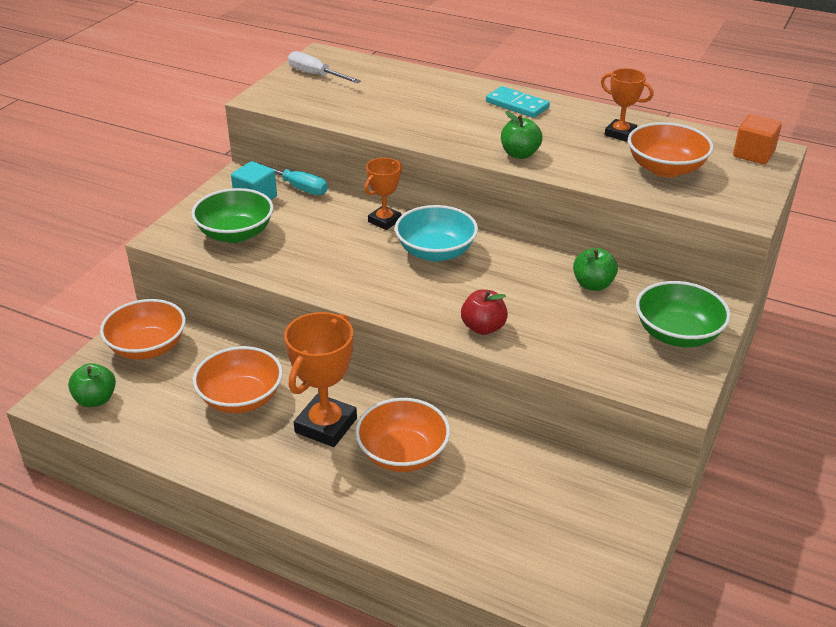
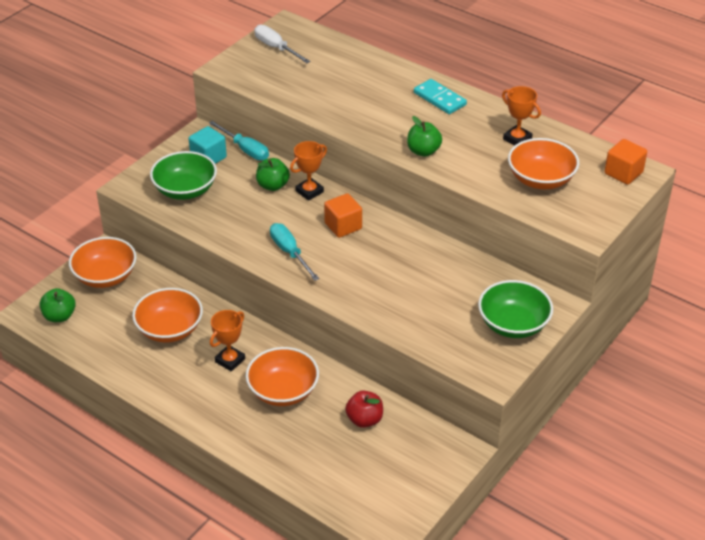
camera: 10 degrees right, 5 degrees up
(326, 425) = (230, 360): orange trophy -> orange trophy, size x0.60
(381, 286) = (290, 252): none -> turquoise screwdriver
(435, 252) = (343, 226): turquoise bowl -> orange cube
(483, 328) = (360, 299): red apple -> red apple (364, 420)
(593, 285) = (462, 272): green apple -> green apple (273, 185)

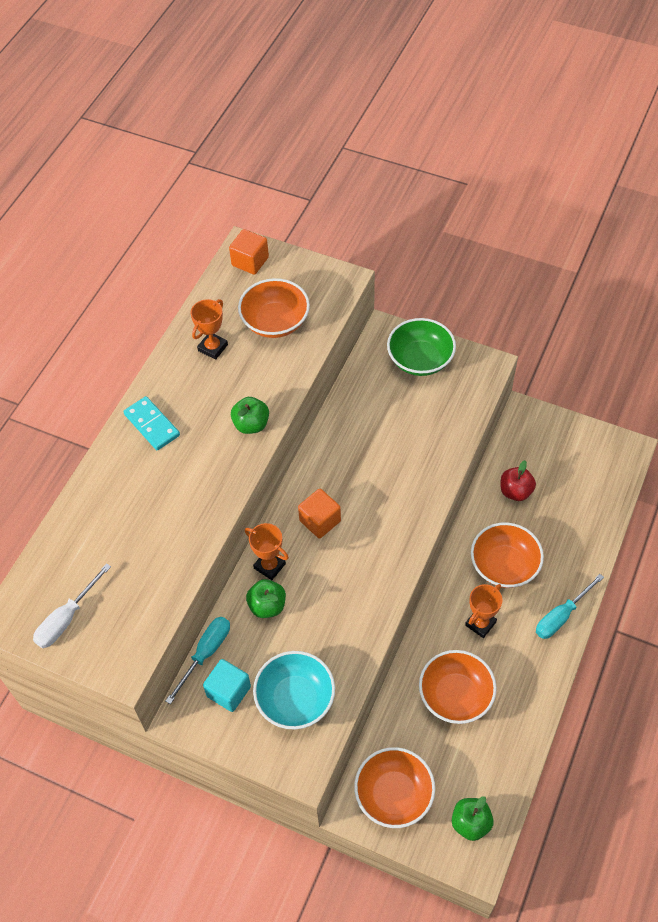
camera: 100 degrees left, 15 degrees up
(185, 190) = (295, 699): green bowl -> turquoise bowl
(230, 360) = (480, 623): orange trophy -> orange trophy turned 75 degrees counterclockwise
(290, 252) = (374, 561): turquoise screwdriver -> turquoise screwdriver (561, 616)
(440, 99) = (152, 425): turquoise domino -> turquoise domino turned 75 degrees counterclockwise

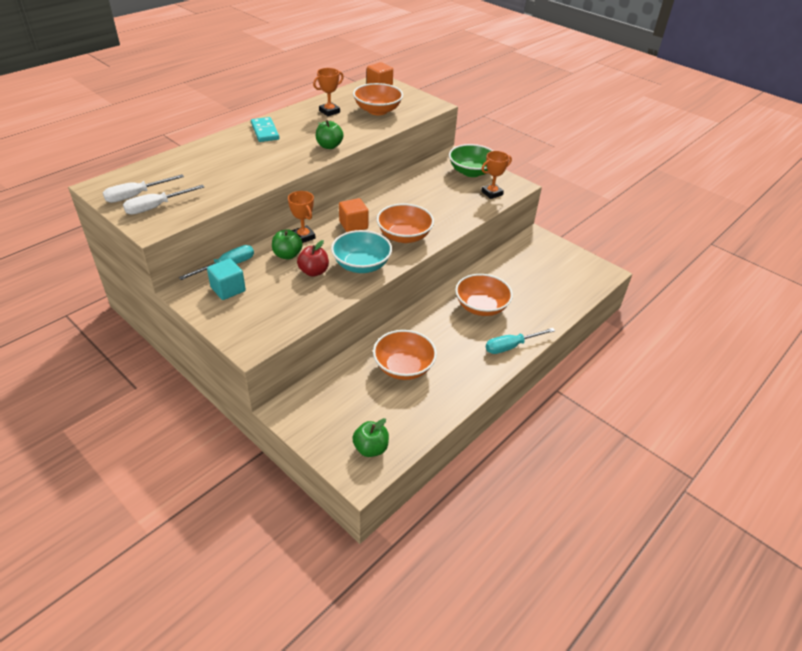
camera: 15 degrees right, 15 degrees down
(105, 629) = (156, 207): none -> white screwdriver
(295, 699) = (272, 307): turquoise bowl -> turquoise bowl (361, 265)
(394, 795) = (320, 411): orange bowl -> orange bowl (404, 236)
(480, 623) = (446, 333): orange trophy -> orange trophy (492, 193)
(515, 491) = (510, 271): red apple -> red apple (314, 272)

